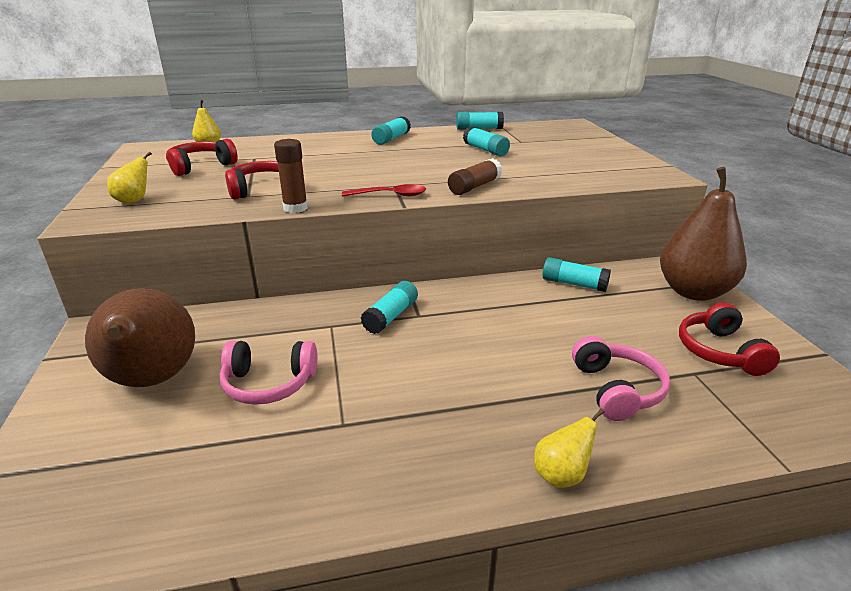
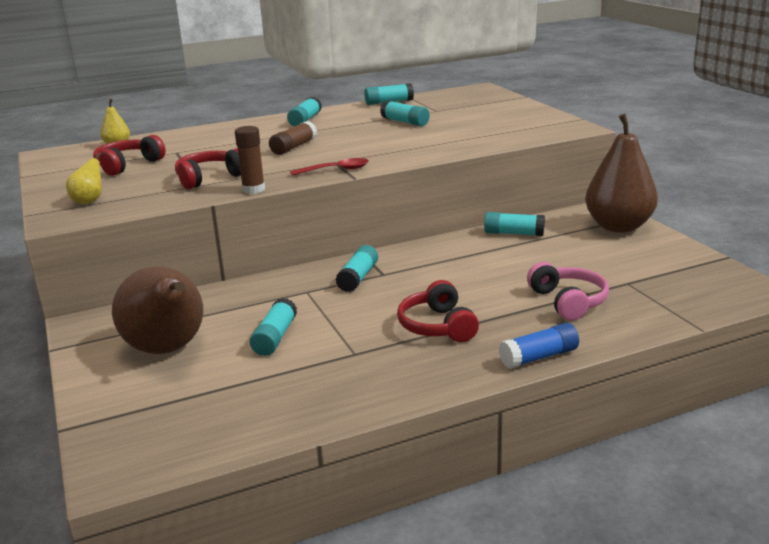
camera: 10 degrees left, 5 degrees down
(269, 383) = (275, 337): pink headphones -> turquoise glue stick
(474, 187) = (410, 155): brown glue stick -> brown glue stick (293, 147)
(561, 475) = (539, 357): yellow pear -> blue glue stick
(719, 351) = (645, 266): red headphones -> red headphones (437, 326)

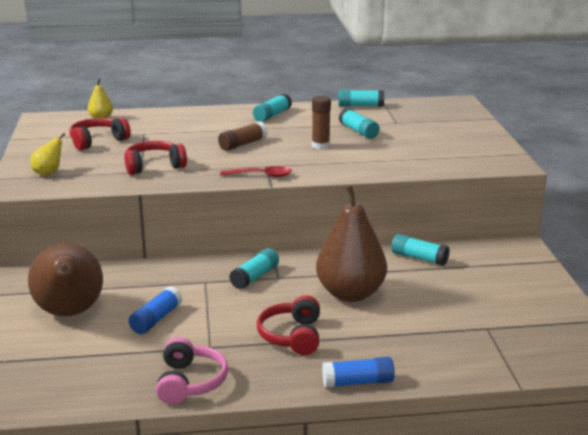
camera: 15 degrees right, 0 degrees up
(253, 190) = (181, 184): brown glue stick -> brown glue stick (320, 146)
(275, 337) = (156, 319): turquoise glue stick -> blue glue stick
(568, 301) = (420, 336): pink headphones -> pink headphones (190, 382)
(618, 227) = (522, 269): brown pear -> brown pear (350, 294)

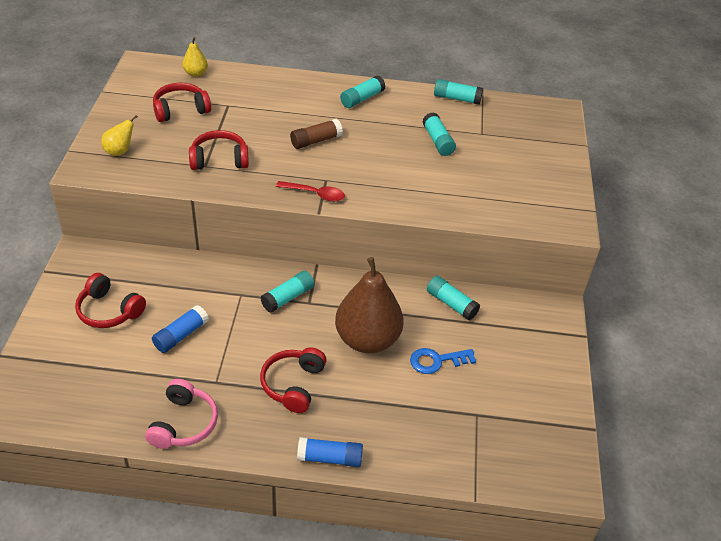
camera: 10 degrees right, 20 degrees up
(70, 313) = (109, 310): brown pear -> red headphones
(320, 146) = (390, 158): brown glue stick -> none
(427, 298) = (436, 361): none -> blue key

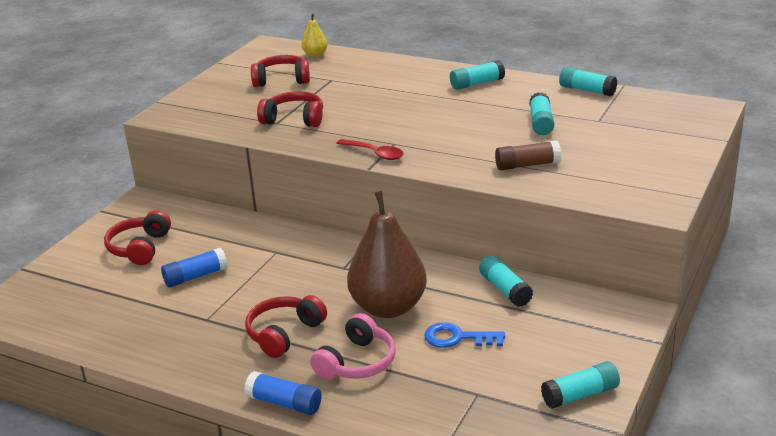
camera: 25 degrees right, 15 degrees down
(109, 310) = (140, 248): red headphones -> red headphones turned 45 degrees clockwise
(120, 151) = (202, 106): yellow pear -> none
(184, 423) = (153, 348): pink headphones -> pink headphones (357, 362)
(288, 297) = (323, 260): turquoise glue stick -> turquoise glue stick (580, 395)
(316, 141) = (404, 113): brown glue stick -> brown glue stick (527, 165)

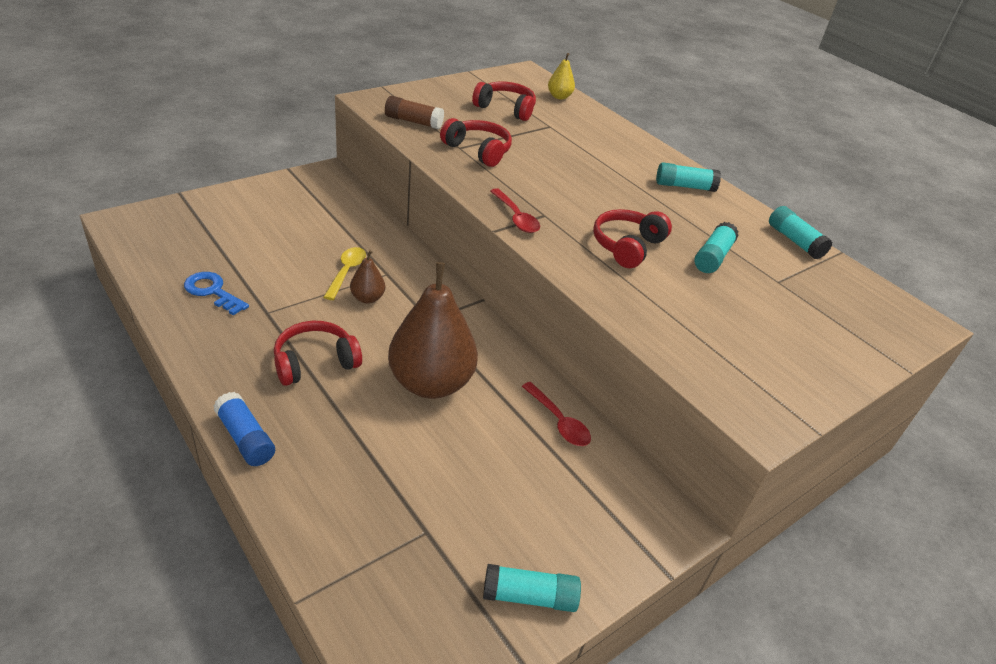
camera: 20 degrees right, 10 degrees up
(140, 248) = (282, 216): red headphones -> red headphones (627, 246)
(195, 276) = (299, 265): blue glue stick -> none
(241, 264) = (346, 272): none -> yellow spoon
(279, 275) = (367, 298): none -> brown pear
(357, 362) = (348, 429): pink headphones -> none
(457, 338) = (465, 453): blue key -> blue key (212, 291)
(505, 289) = (558, 421): turquoise glue stick -> red spoon
(527, 165) = (655, 299): brown glue stick -> brown glue stick (413, 122)

